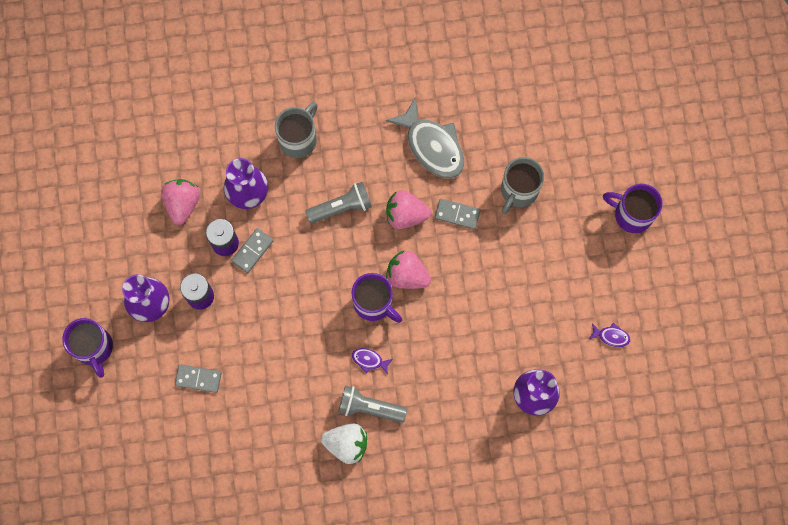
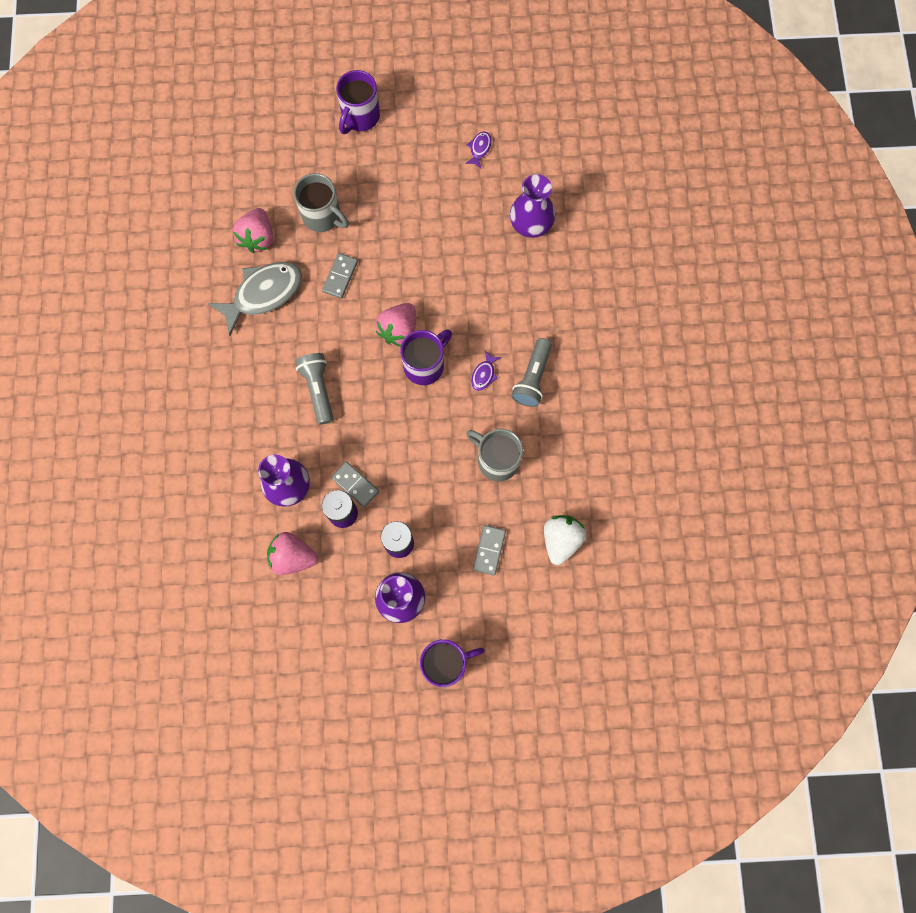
camera: 85 degrees left, 0 degrees up
(299, 139) = (236, 428): grey mug -> grey mug (496, 460)
(346, 444) = (568, 403): white strawberry -> white strawberry (561, 540)
(405, 215) = (334, 326): pink strawberry -> pink strawberry (258, 238)

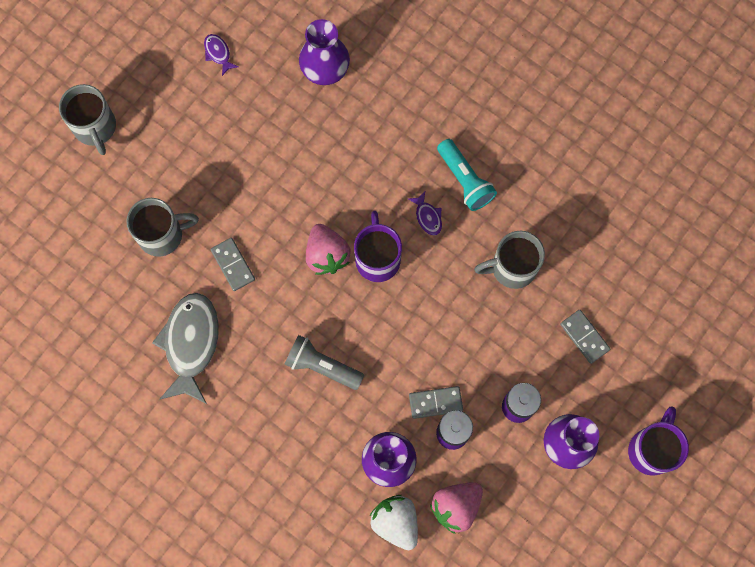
camera: 50 degrees left, 0 degrees up
(258, 238) = (132, 307): pink strawberry -> none
(360, 117) = (95, 128): purple mug -> grey mug
(532, 378) = (465, 180): grey flashlight -> turquoise flashlight
(561, 540) = (623, 272): white strawberry -> white strawberry (396, 522)

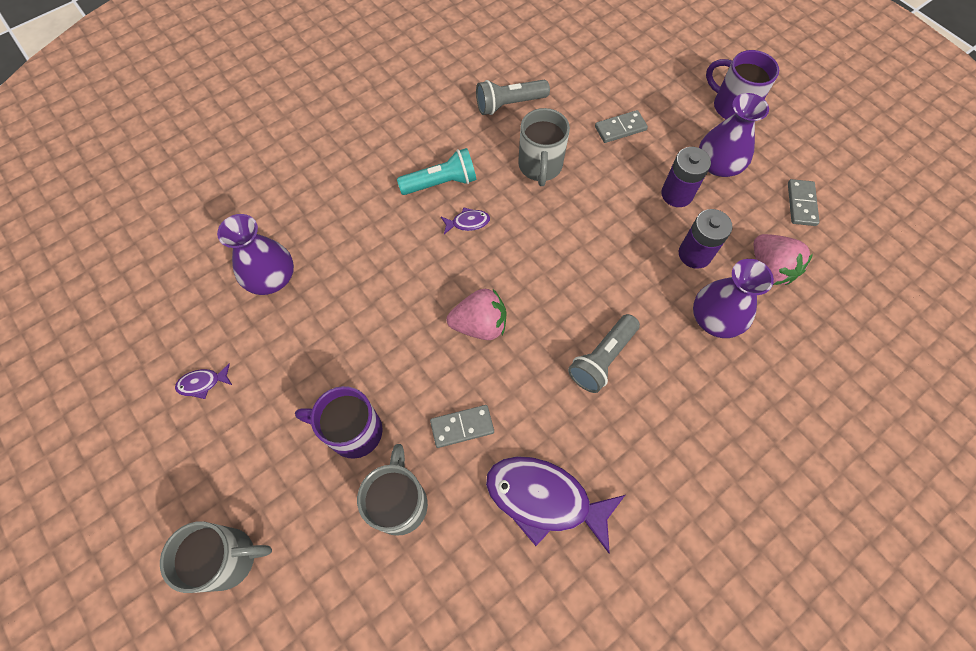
camera: 75 degrees left, 10 degrees down
(191, 344) = (545, 499): grey fish -> purple fish
(377, 258) = (497, 277): purple mug -> purple mug (352, 431)
(396, 522) = (781, 327): white strawberry -> none
(435, 403) = (661, 261): grey domino -> grey domino (801, 204)
(581, 219) = (509, 104): none -> grey flashlight

